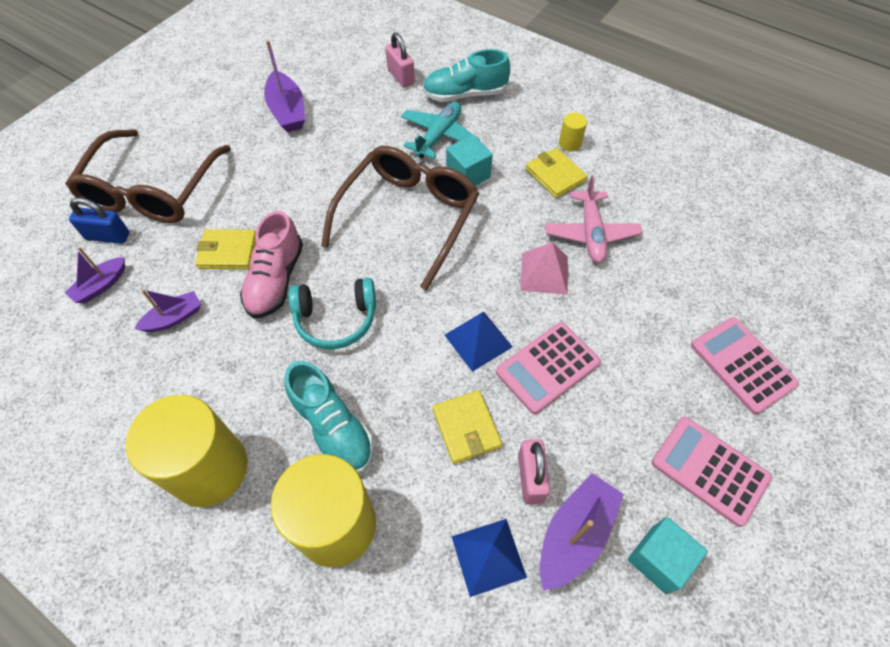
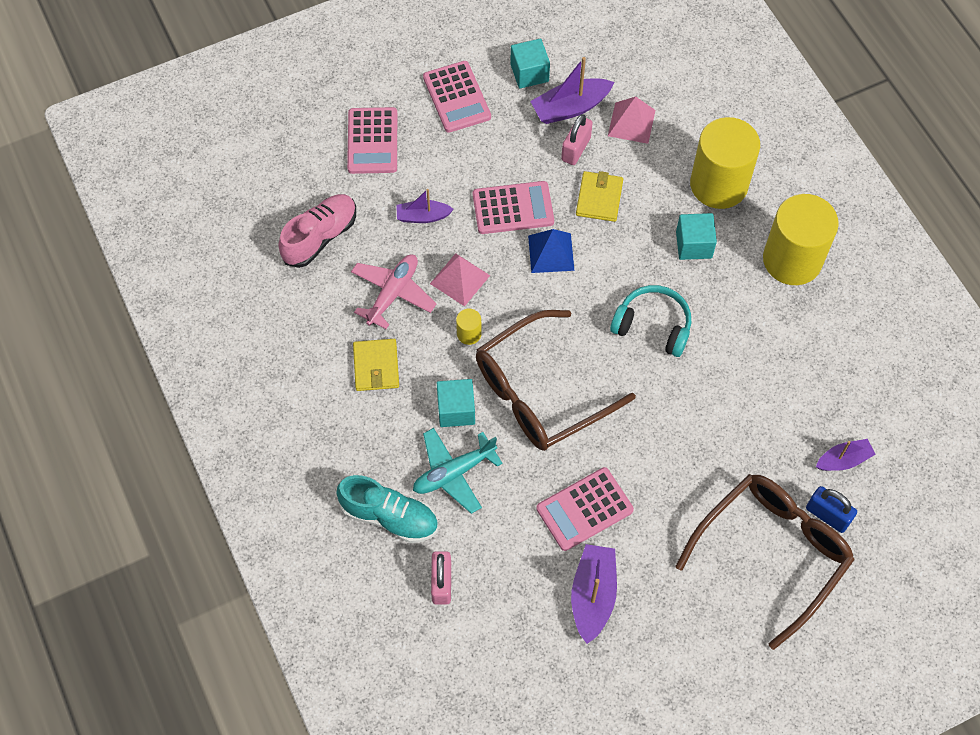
camera: 150 degrees left, 5 degrees up
(174, 318) = (786, 394): purple boat -> purple boat (423, 216)
(228, 251) = (720, 439): yellow wallet -> none
(276, 280) = (688, 388): pink shoe -> pink shoe (320, 237)
(322, 156) = (584, 509): none -> pink calculator
(332, 427) = (694, 245): turquoise shoe -> turquoise cube
(488, 556) = (631, 123): blue pyramid -> pink pyramid
(570, 143) = (333, 395): yellow cylinder -> yellow cylinder (469, 334)

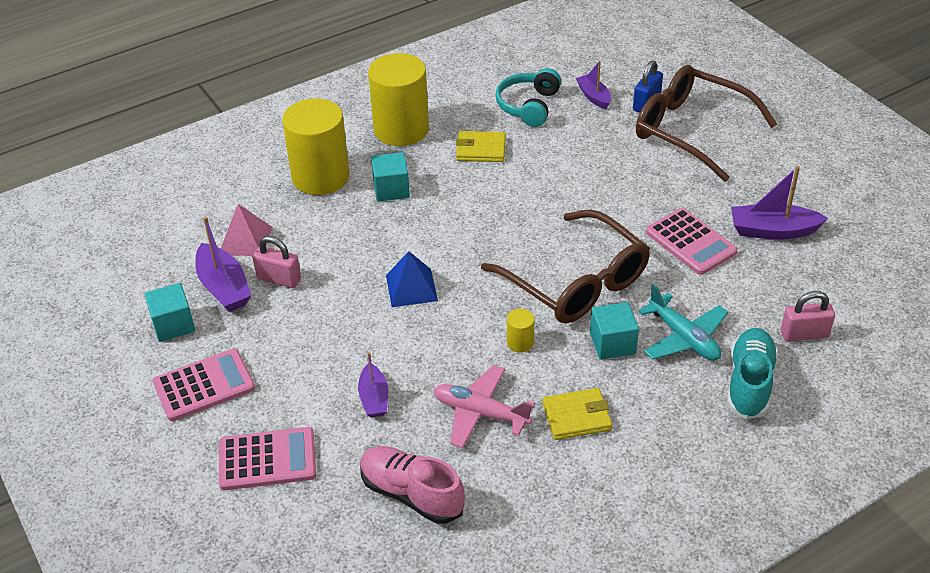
camera: 95 degrees left, 20 degrees down
(460, 279) = (453, 357): pink pyramid -> none
(513, 208) = (358, 322): pink calculator -> none
(599, 198) = (341, 257): yellow wallet -> yellow wallet (481, 149)
(653, 326) = (486, 211): turquoise headphones -> turquoise headphones (529, 106)

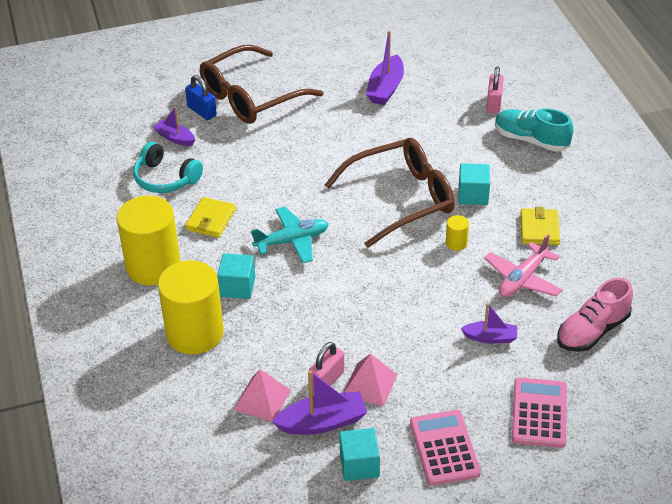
camera: 75 degrees left, 0 degrees up
(281, 312) = (370, 384): none -> pink pyramid
(411, 288) = (371, 294): blue pyramid -> none
(593, 96) = (175, 138): purple boat -> purple boat turned 45 degrees clockwise
(684, 338) = (479, 159): turquoise plane -> turquoise plane (292, 241)
(691, 242) = (381, 130): pink calculator -> none

